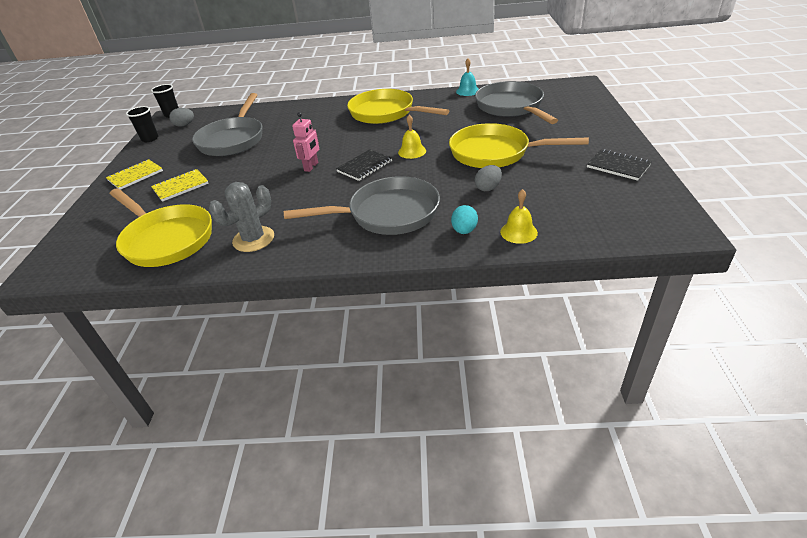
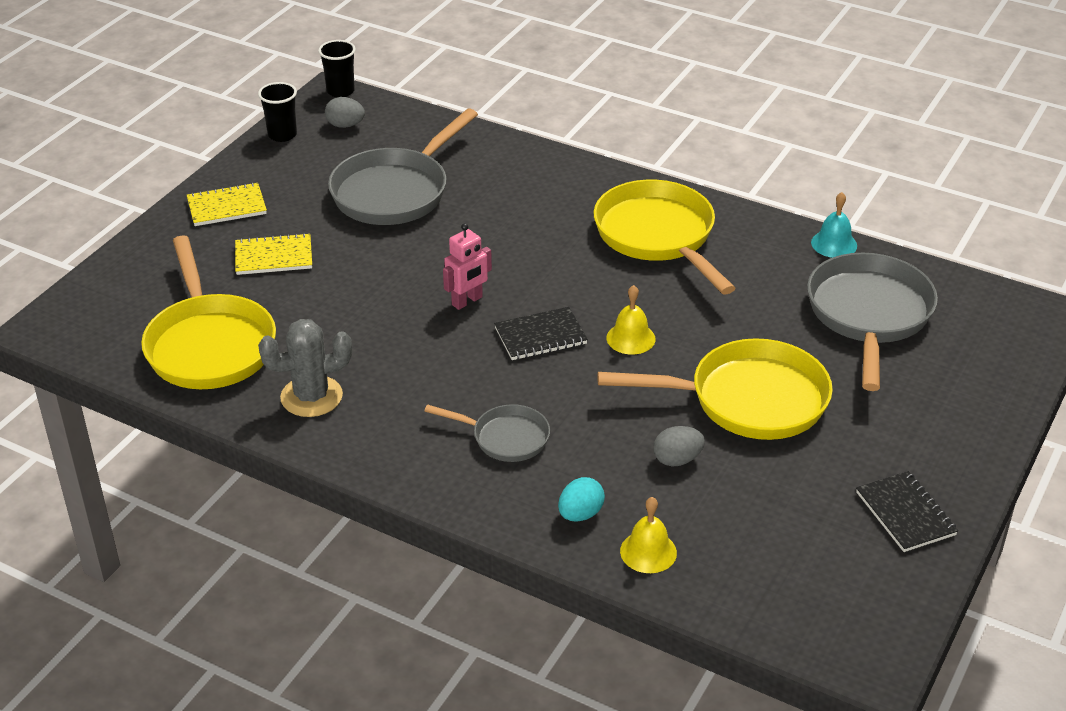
camera: 25 degrees right, 0 degrees up
(388, 214) = (505, 438): grey pan -> grey pan, size x0.54
(494, 153) = (748, 400): yellow pan -> yellow pan turned 135 degrees clockwise

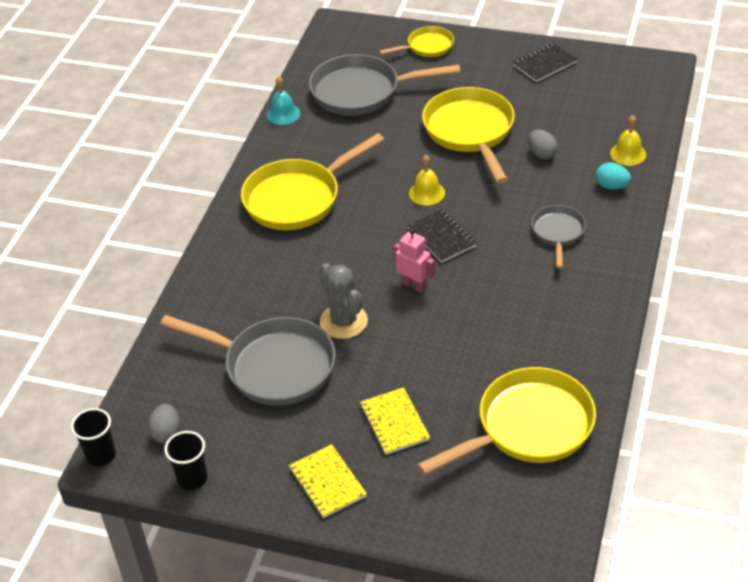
camera: 100 degrees left, 5 degrees up
(311, 397) = (562, 345): grey cactus -> grey cactus (343, 321)
(974, 395) = (427, 47): none -> yellow pan

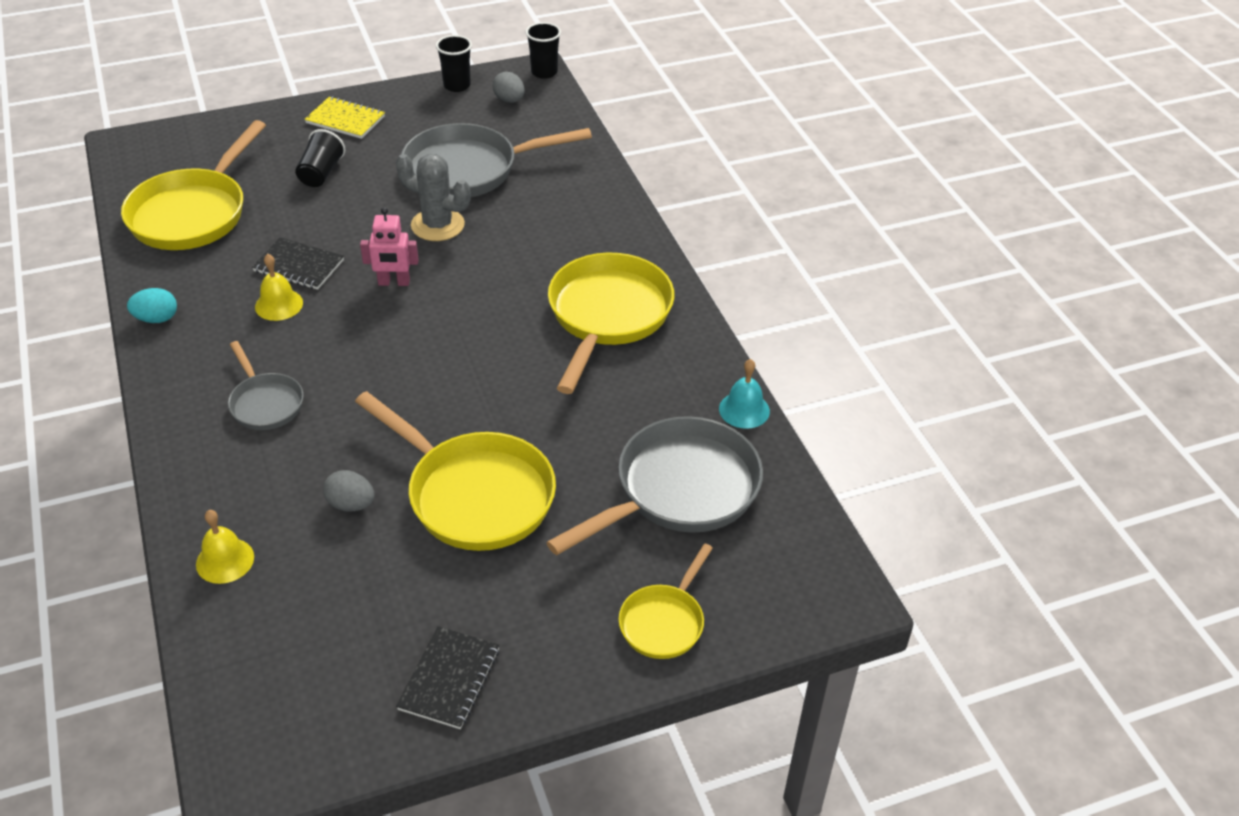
camera: 140 degrees right, 0 degrees up
(394, 422) = (321, 173): yellow notebook -> black cup
(427, 193) = (463, 385): yellow bell -> yellow bell (279, 304)
(441, 237) = (403, 341): black notebook -> black notebook (299, 266)
(611, 186) = (225, 497): turquoise egg -> turquoise egg (156, 319)

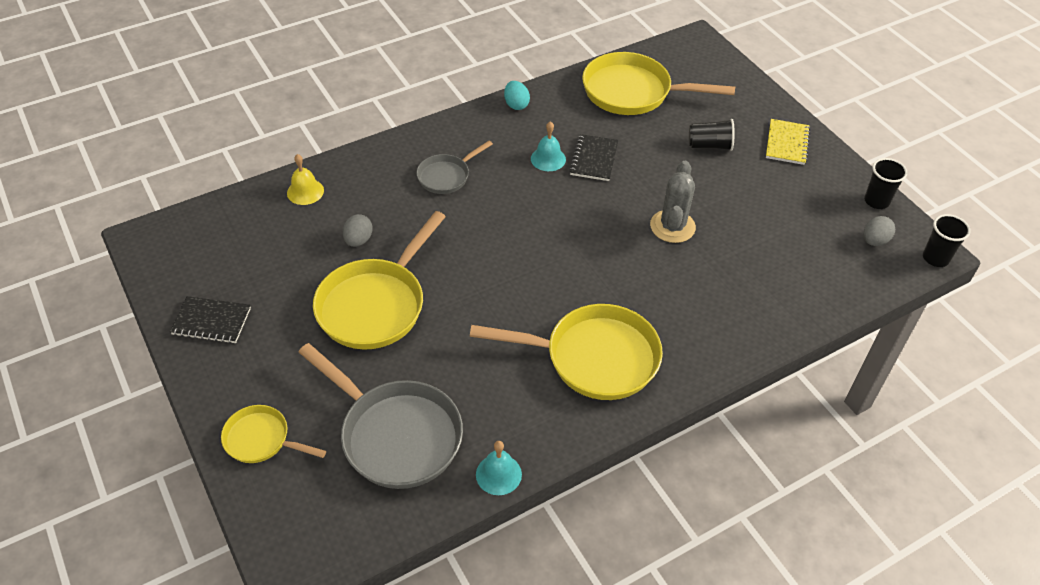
camera: 80 degrees right, 5 degrees up
(279, 304) = (548, 159): yellow bell -> turquoise bell
(394, 282) = (592, 215): pink robot -> none
(469, 169) = (756, 232): grey pan -> none

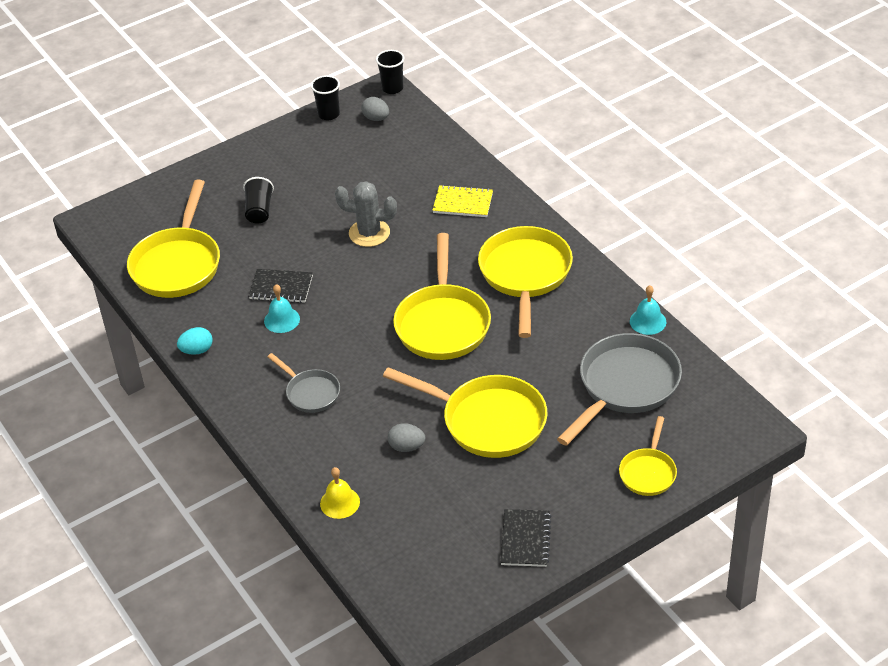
camera: 90 degrees left, 5 degrees down
(524, 278) = (443, 323): none -> yellow pan
(787, 143) = (255, 162): yellow notebook -> yellow notebook (463, 203)

